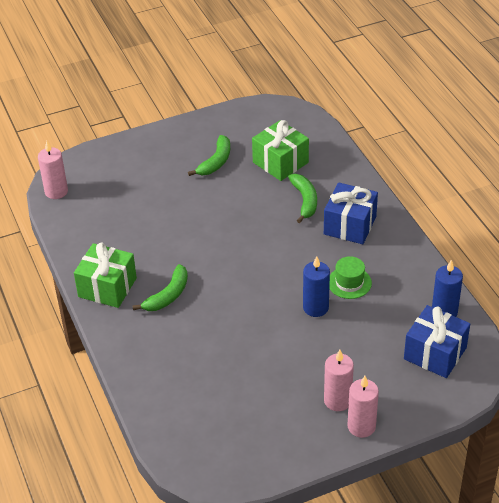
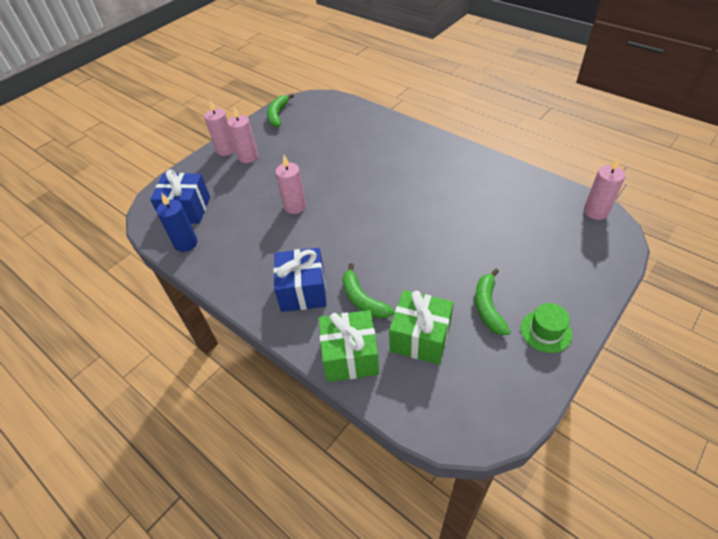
camera: 155 degrees right, 5 degrees up
(107, 287) = (464, 160): green gift -> green gift (350, 356)
(167, 295) = (414, 172): green banana -> green banana (278, 115)
(315, 308) = (295, 206): blue candle -> pink candle
(349, 282) = (277, 236): green hat -> green hat (546, 331)

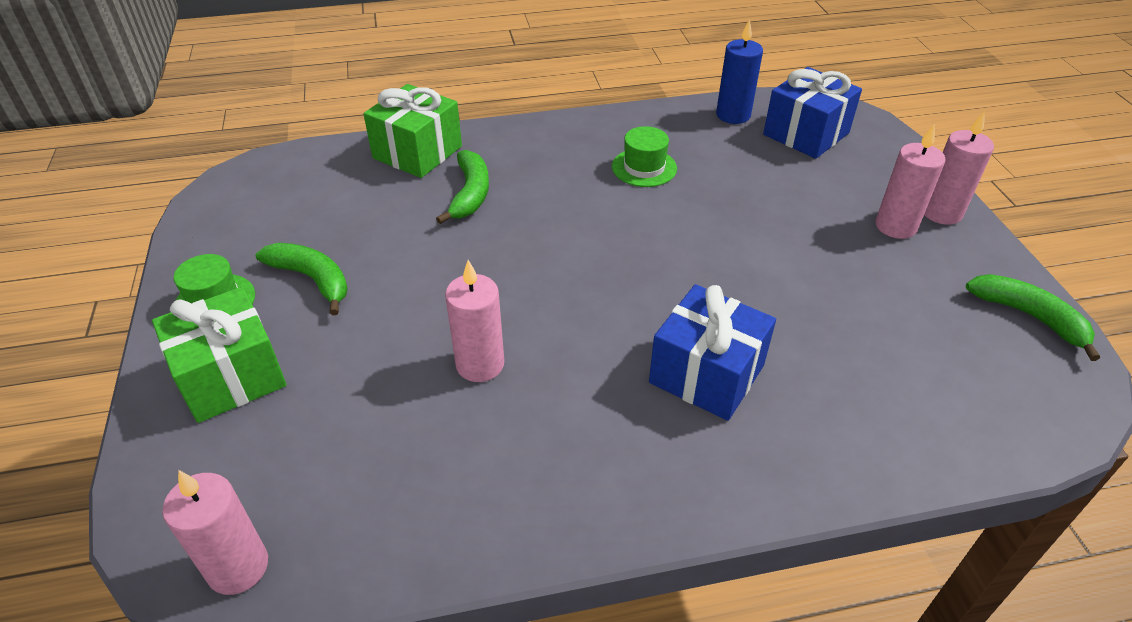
camera: 125 degrees right, 5 degrees down
(272, 248) = (644, 167): none -> green hat
(295, 206) = (708, 218): pink candle -> pink candle (480, 364)
(303, 291) = (544, 161): blue gift -> blue gift (706, 374)
(363, 299) = (470, 194): green banana -> green banana turned 90 degrees clockwise
(420, 337) = (364, 205): green gift -> green gift (231, 376)

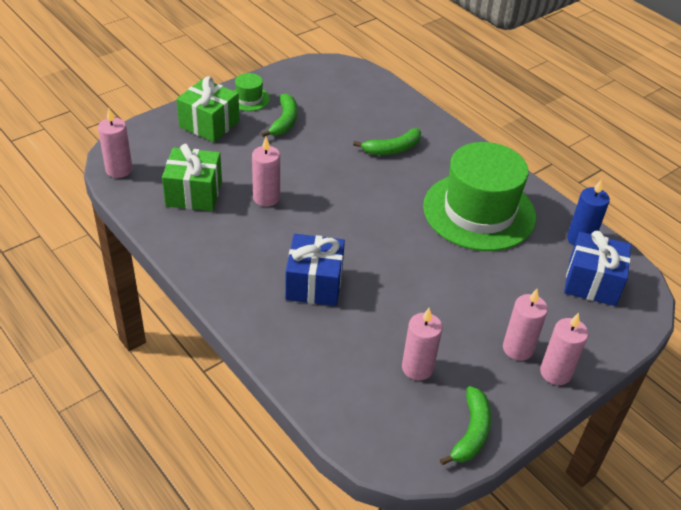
camera: 60 degrees right, 0 degrees up
(417, 152) = (412, 116): green gift -> green gift (194, 193)
(644, 167) = (479, 211): green hat -> green hat, size x2.42
(908, 325) = (417, 368): none -> pink candle

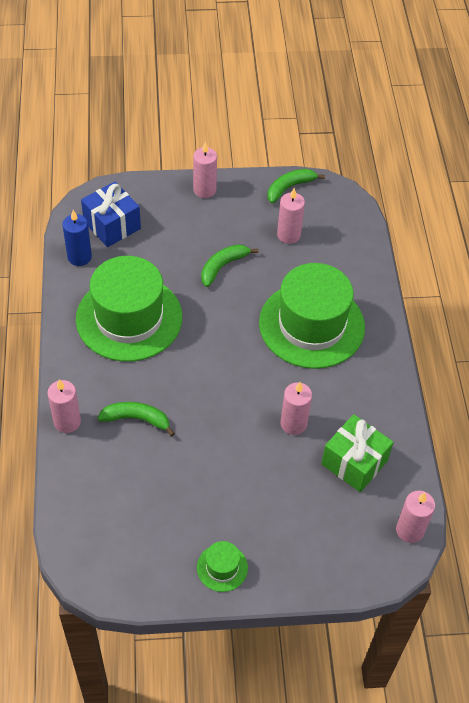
camera: 145 degrees left, 10 degrees up
(209, 124) = (288, 549): green gift -> none
(284, 121) = (210, 511): green banana -> green banana (223, 266)
(314, 284) = (311, 325): blue gift -> green hat
(518, 349) = (212, 213): pink candle -> pink candle (67, 422)

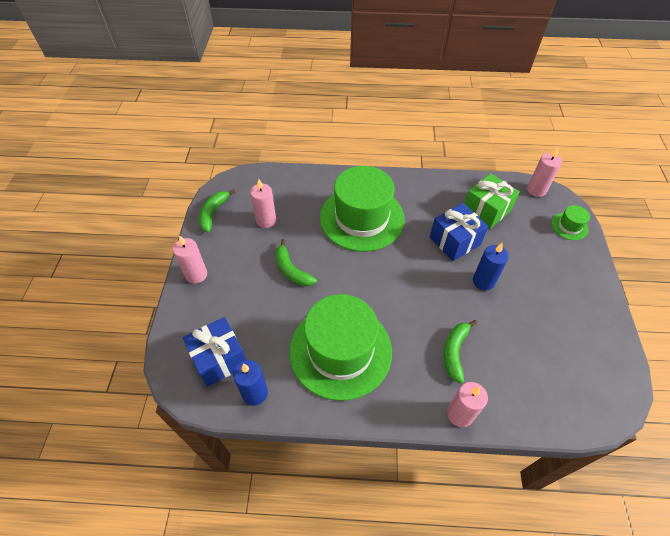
camera: 80 degrees left, 0 degrees up
(222, 567) = (587, 301): green hat -> green hat (569, 226)
(235, 452) = (483, 281): none -> blue candle
(290, 188) = (213, 213): green banana -> green banana turned 45 degrees clockwise
(293, 423) = (455, 241): pink candle -> blue gift

